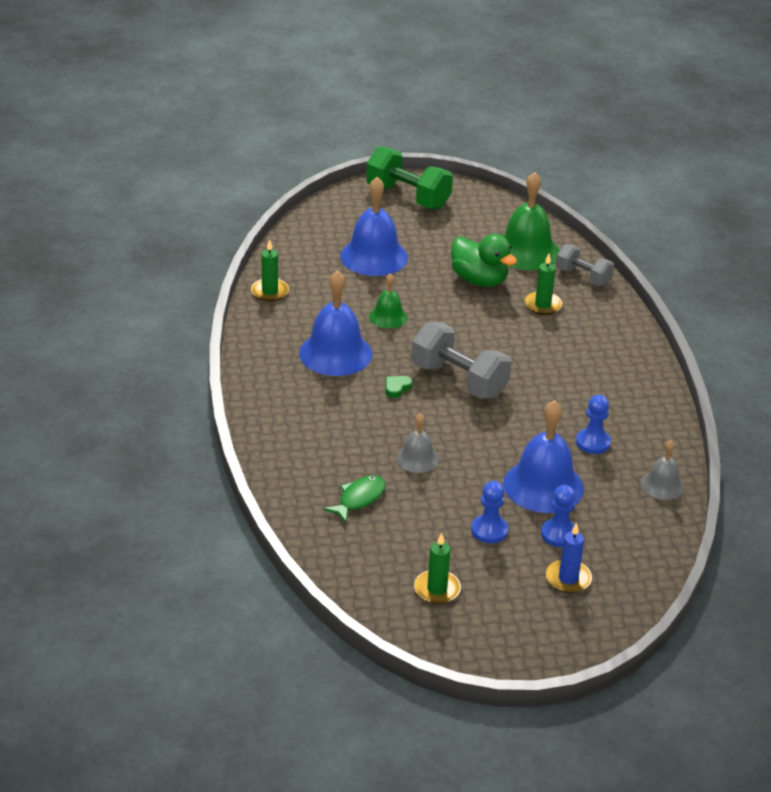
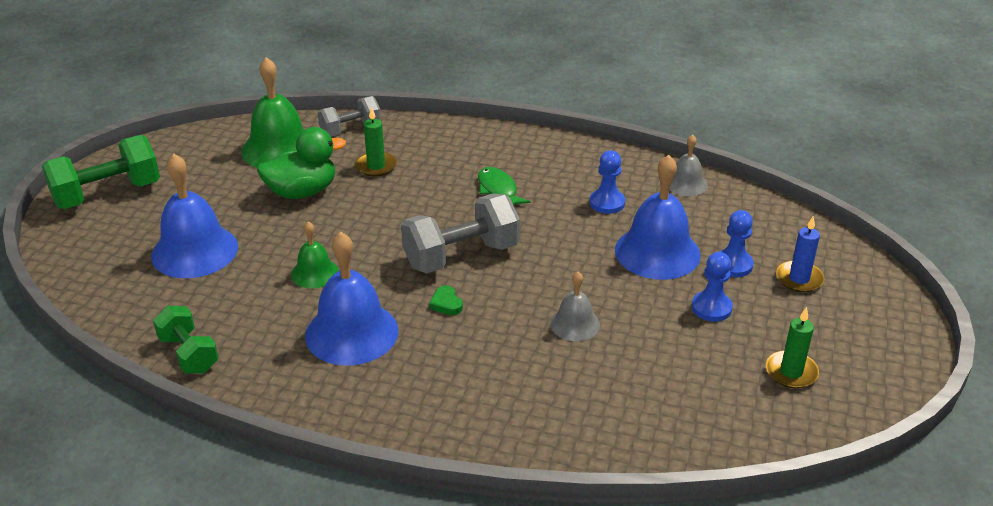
camera: 65 degrees left, 0 degrees up
(270, 292) = (189, 354): green candle -> green dumbbell
(359, 499) = (623, 389): green fish -> green fish (498, 190)

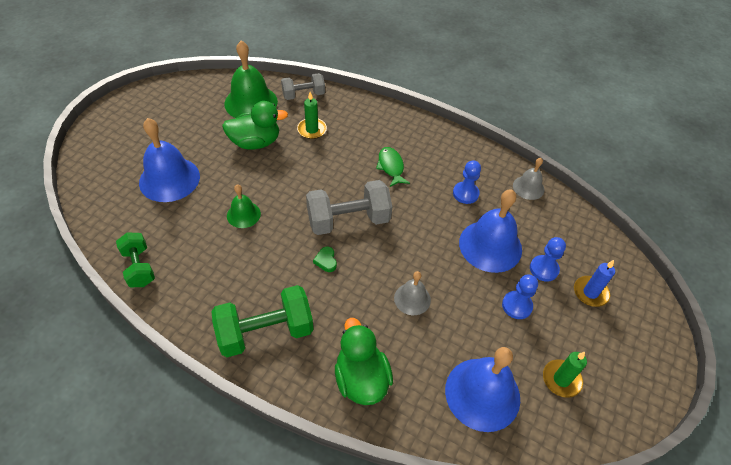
camera: 10 degrees right, 15 degrees up
(107, 194) = (127, 120): green dumbbell -> green dumbbell (265, 332)
(351, 332) = (253, 272): blue bell -> blue bell (482, 394)
(537, 417) = (361, 379): none -> green duck

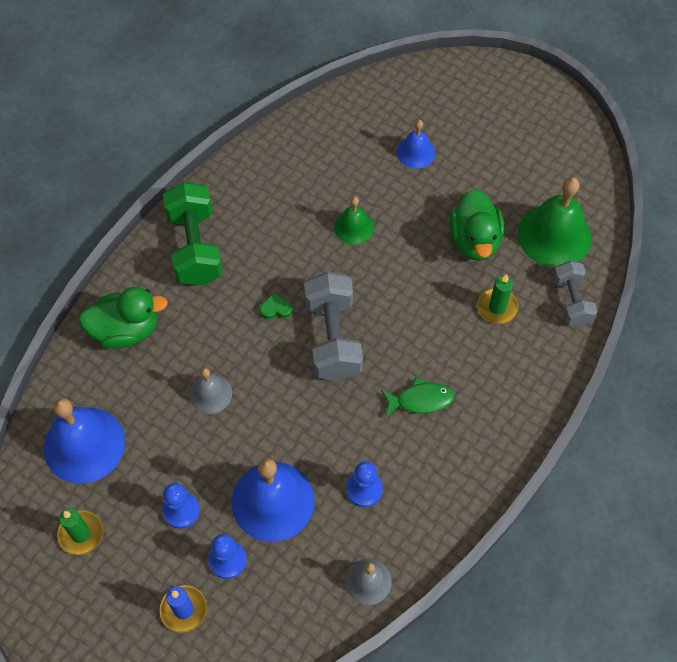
camera: 100 degrees right, 10 degrees up
(139, 267) = (292, 134): green dumbbell -> none
(169, 179) = (416, 152): blue bell -> blue bell, size x0.54

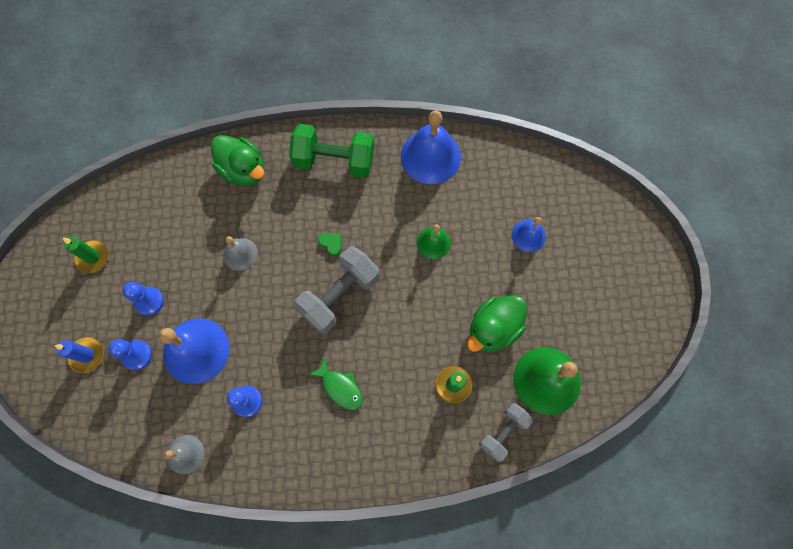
camera: 50 degrees right, 10 degrees up
(84, 444) = (150, 211): blue bell -> blue bell (430, 156)
(195, 247) = (334, 161): green dumbbell -> green dumbbell turned 60 degrees clockwise

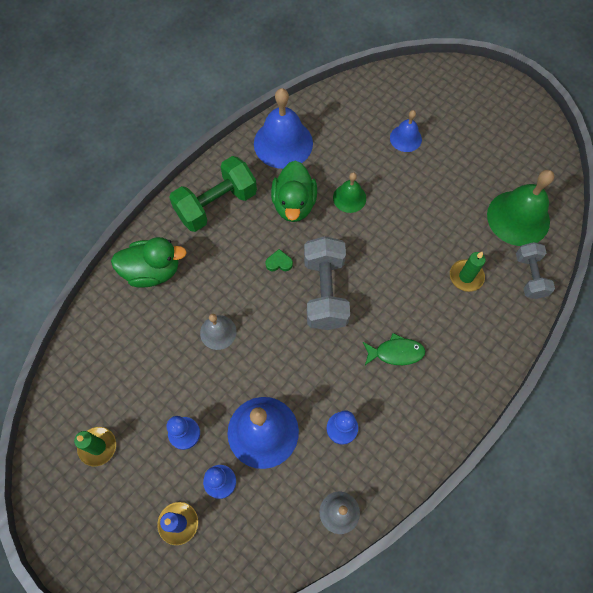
camera: 45 degrees left, 5 degrees down
(493, 328) = (450, 217): green duck -> green duck (294, 204)

